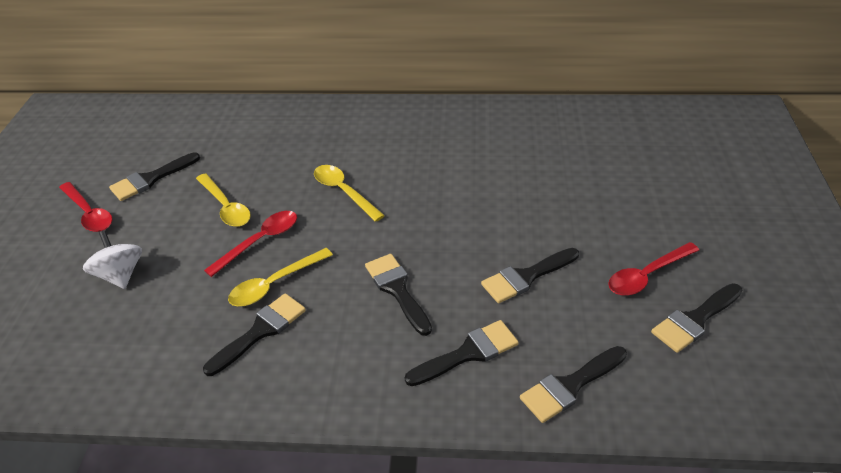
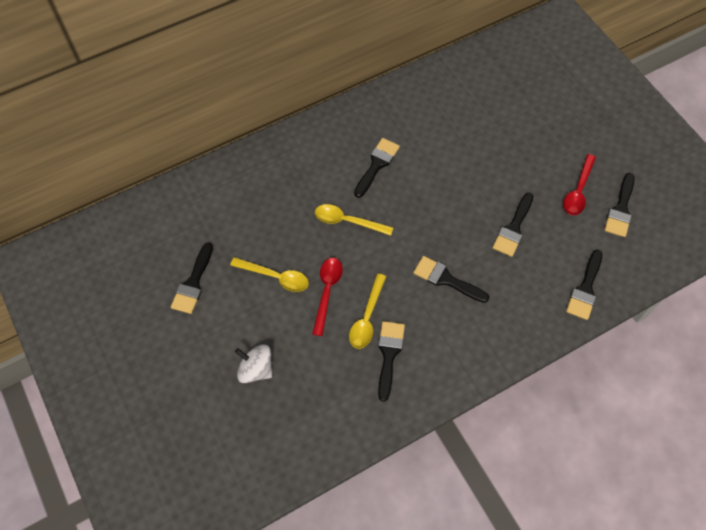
camera: 35 degrees left, 20 degrees up
(89, 213) = (177, 336): red spoon -> none
(468, 353) = (519, 299): black brush -> black brush (377, 164)

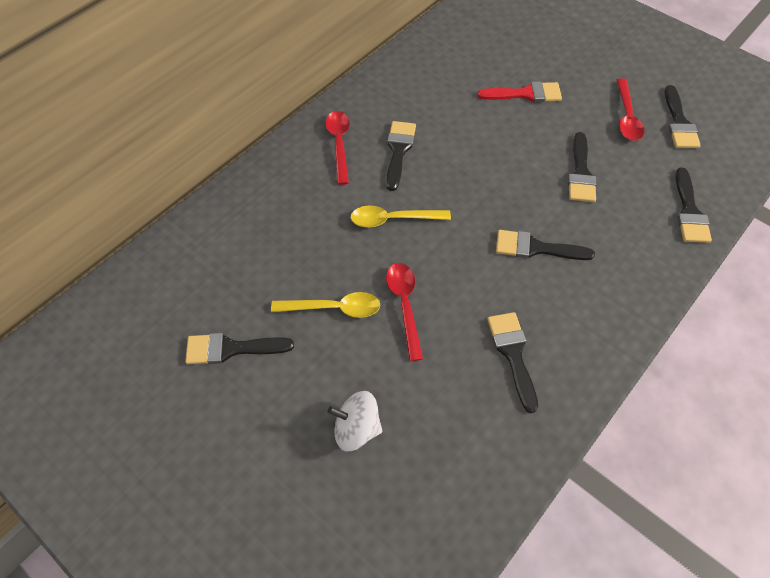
camera: 20 degrees left, 5 degrees down
(193, 283) = (231, 349): black brush -> black brush turned 90 degrees clockwise
(333, 145) = (339, 144): none -> red spoon
(367, 317) = (466, 319): yellow spoon -> none
(503, 144) = (525, 94): none -> red brush

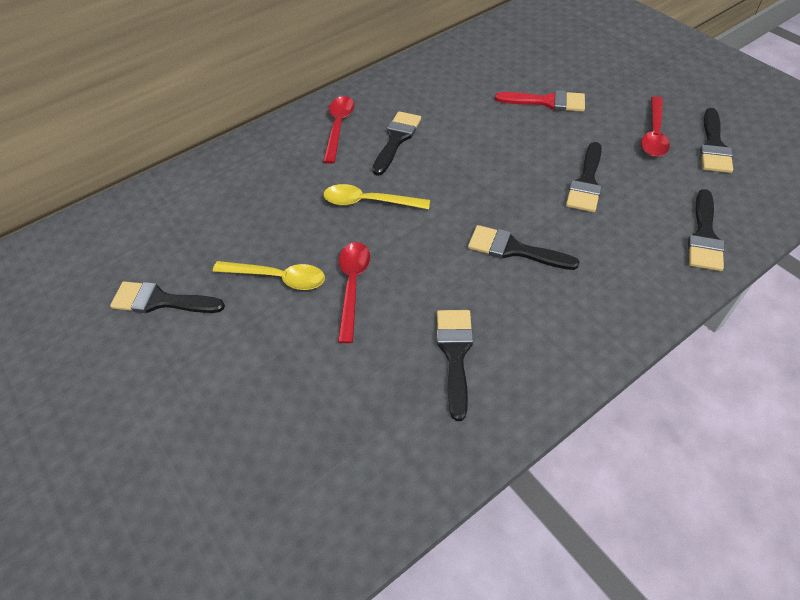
camera: 15 degrees right, 5 degrees down
(356, 429) = (258, 402): white spinning top -> none

